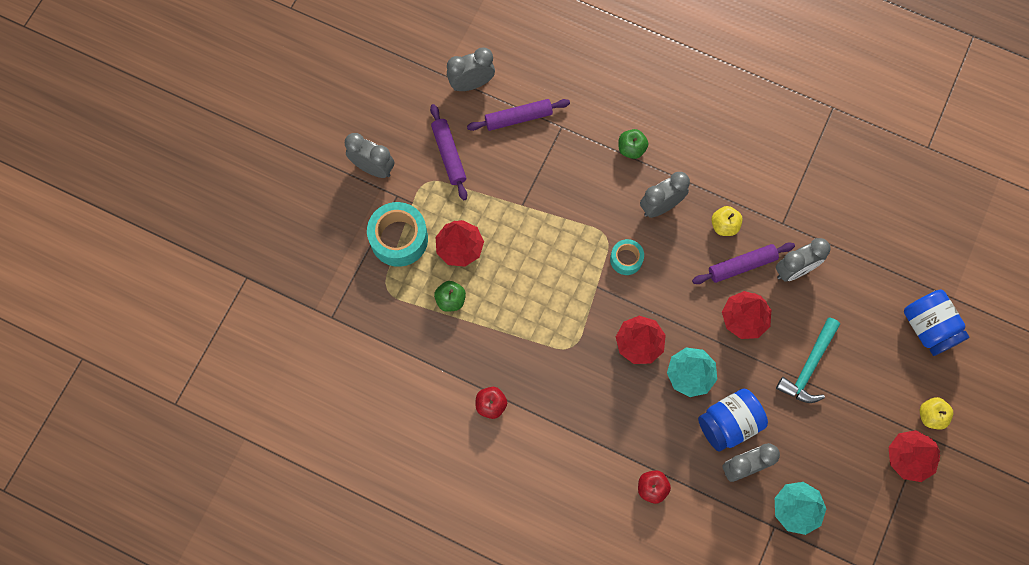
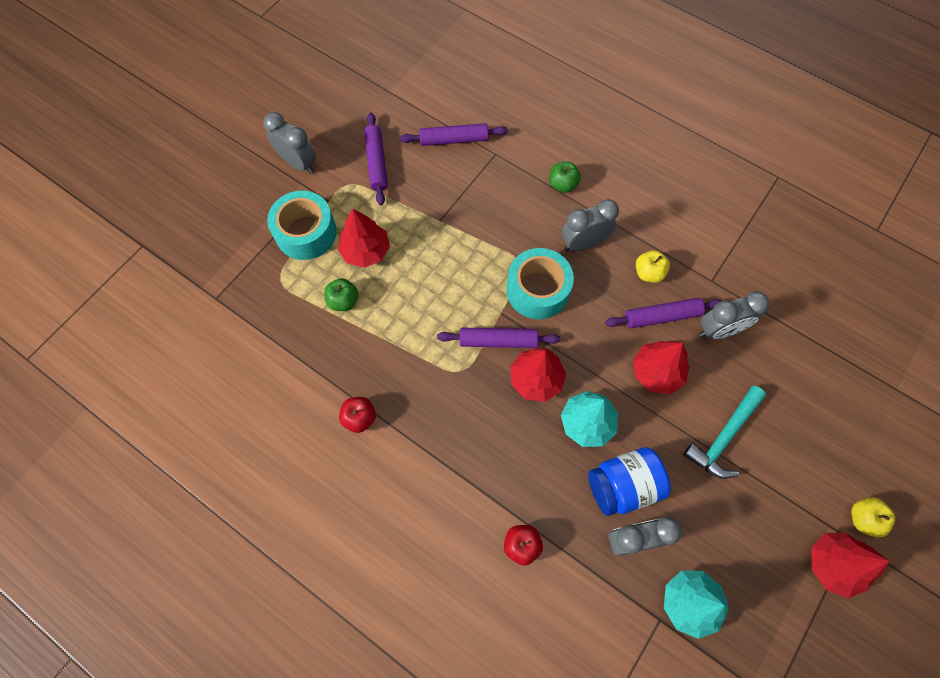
camera: 10 degrees right, 5 degrees down
(471, 84) = (414, 103): grey clock -> none
(599, 314) = (498, 341): none -> purple rolling pin
(626, 259) = (537, 290): turquoise tape -> turquoise tape, size x1.79
(928, 327) = (866, 416): blue jar -> none

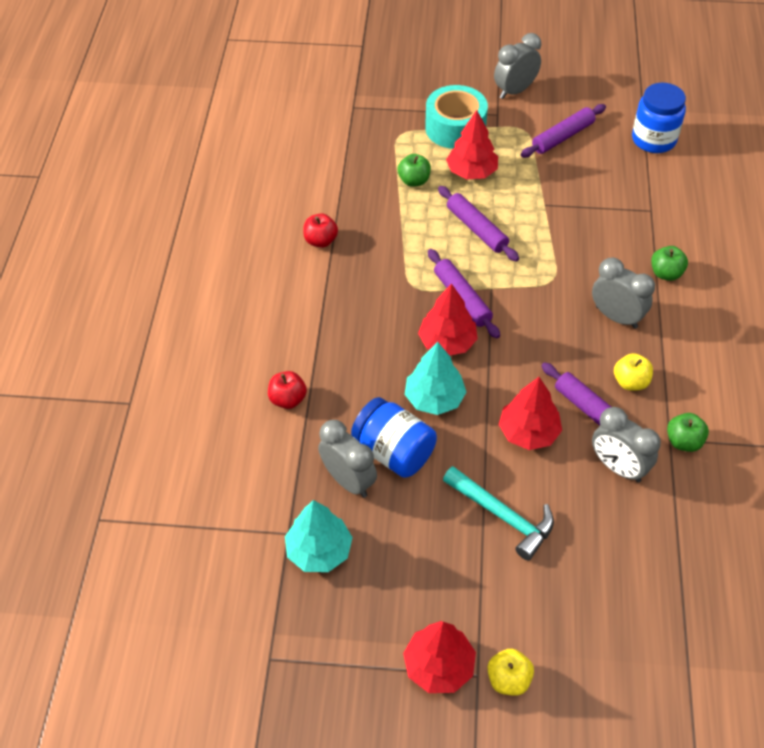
camera: 60 degrees right, 15 degrees down
(298, 163) = (515, 91): grey clock -> grey clock turned 135 degrees counterclockwise
(426, 105) = (653, 139): none -> blue jar
(454, 140) = (636, 175): purple rolling pin -> purple rolling pin (476, 229)
(537, 290) = (536, 304): turquoise tape -> none
(718, 273) = (683, 441): none -> green apple
(723, 437) = (503, 516): turquoise hammer -> turquoise hammer turned 150 degrees counterclockwise

